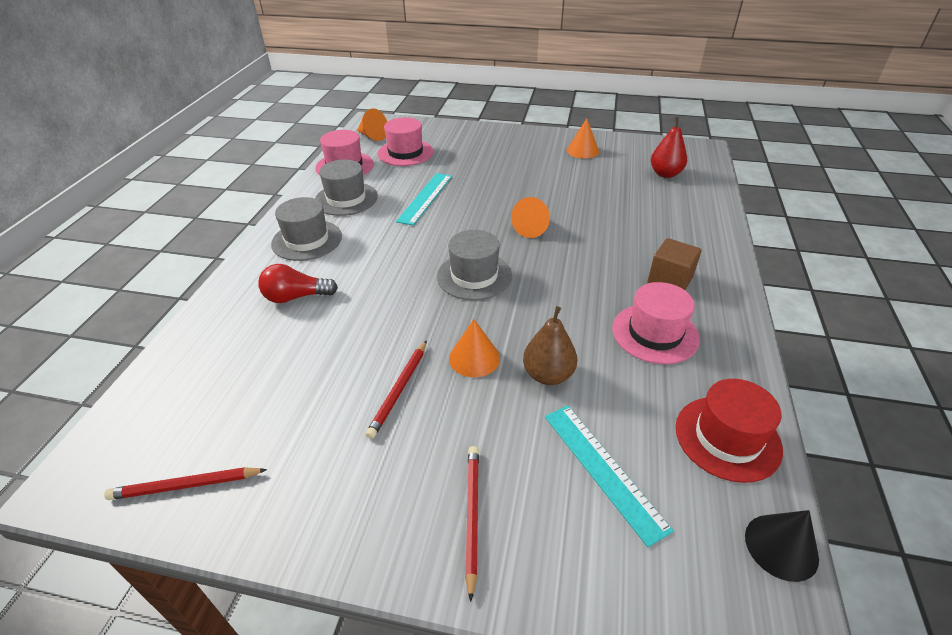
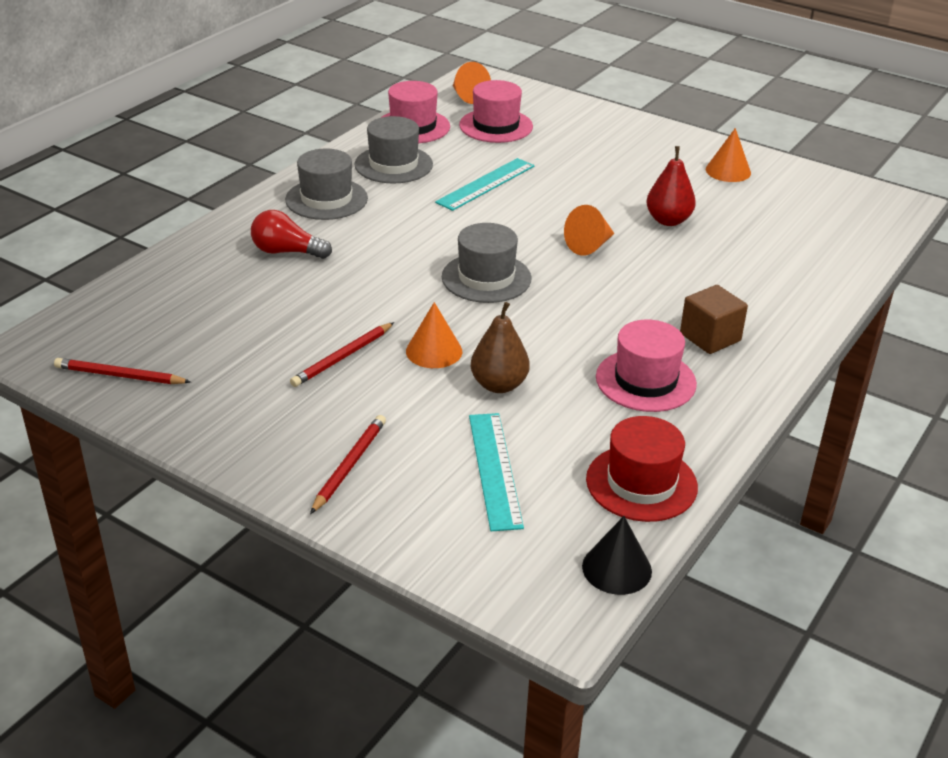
camera: 20 degrees right, 5 degrees down
(665, 174) = (816, 223): red pear -> red pear (668, 220)

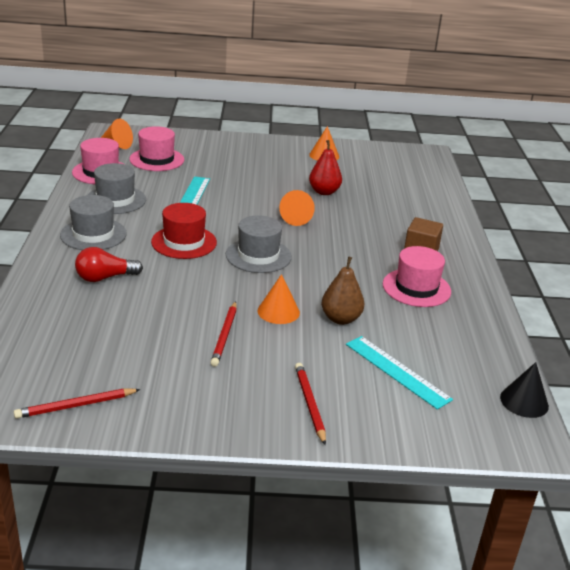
camera: 35 degrees left, 5 degrees down
(641, 483) = (480, 347): red hat -> red hat (184, 242)

